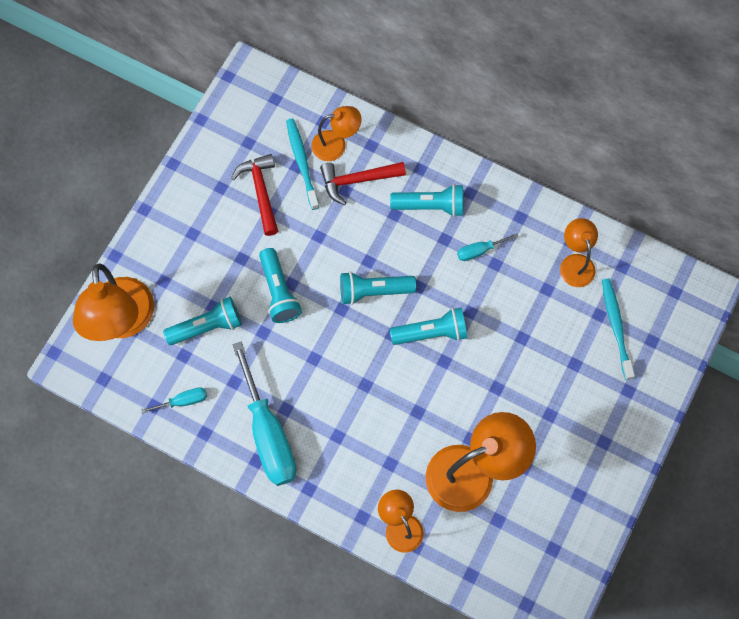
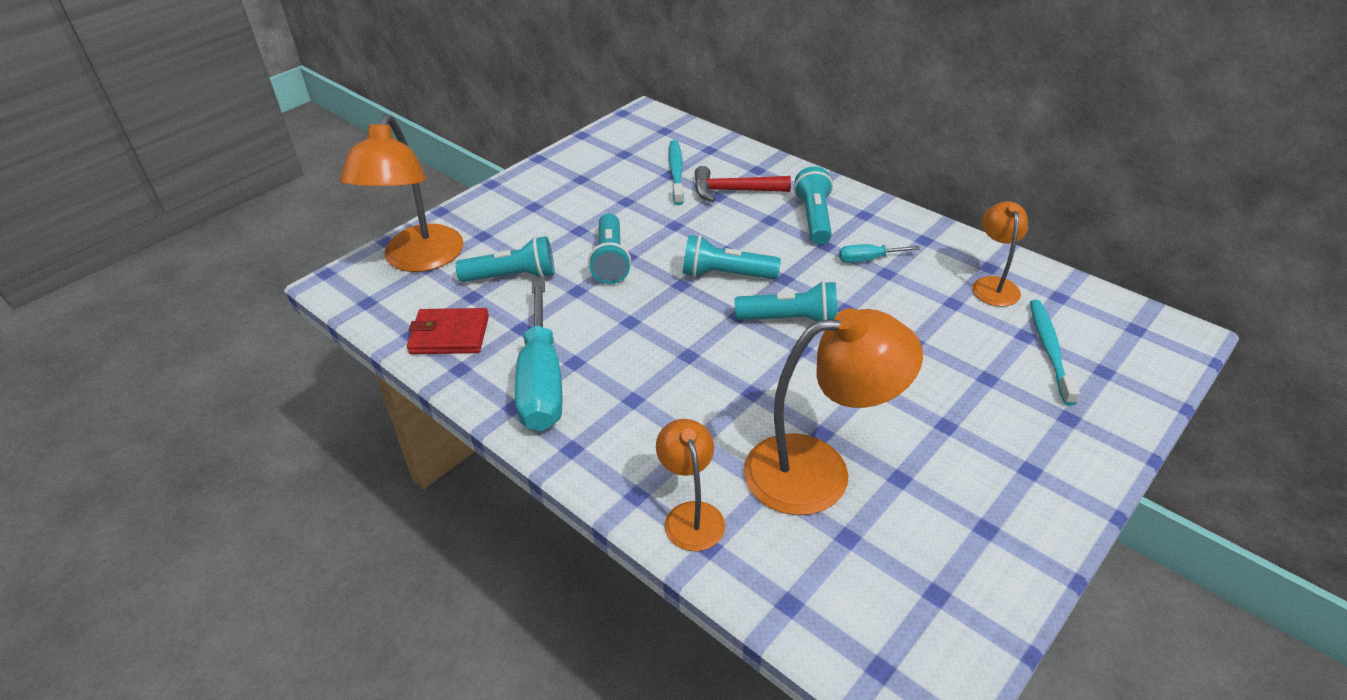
camera: 15 degrees right, 30 degrees down
(183, 401) = (449, 335): turquoise screwdriver -> red wallet
(261, 191) = (622, 186): red hammer -> none
(336, 144) = (718, 165): orange lamp -> none
(430, 206) = (814, 218): turquoise flashlight -> turquoise flashlight turned 105 degrees counterclockwise

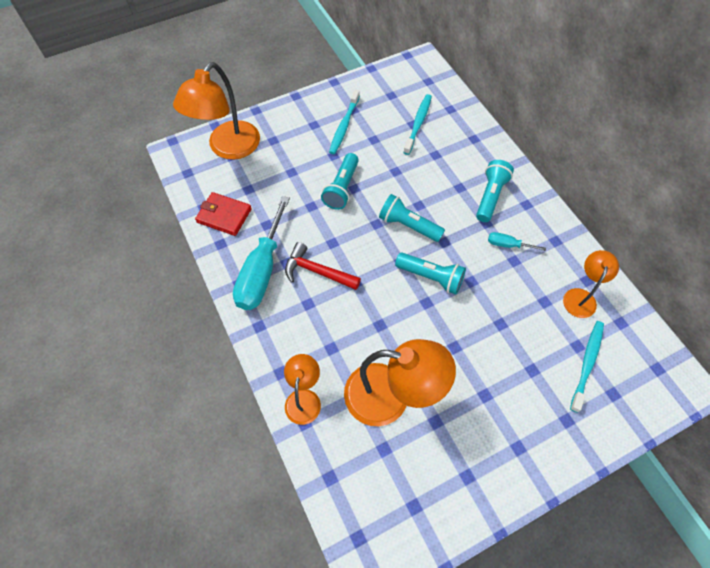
camera: 20 degrees right, 20 degrees up
(513, 276) = (278, 181): turquoise flashlight -> none
(577, 198) = (344, 126): none -> turquoise toothbrush
(733, 191) = (448, 153): red hammer -> red hammer (317, 271)

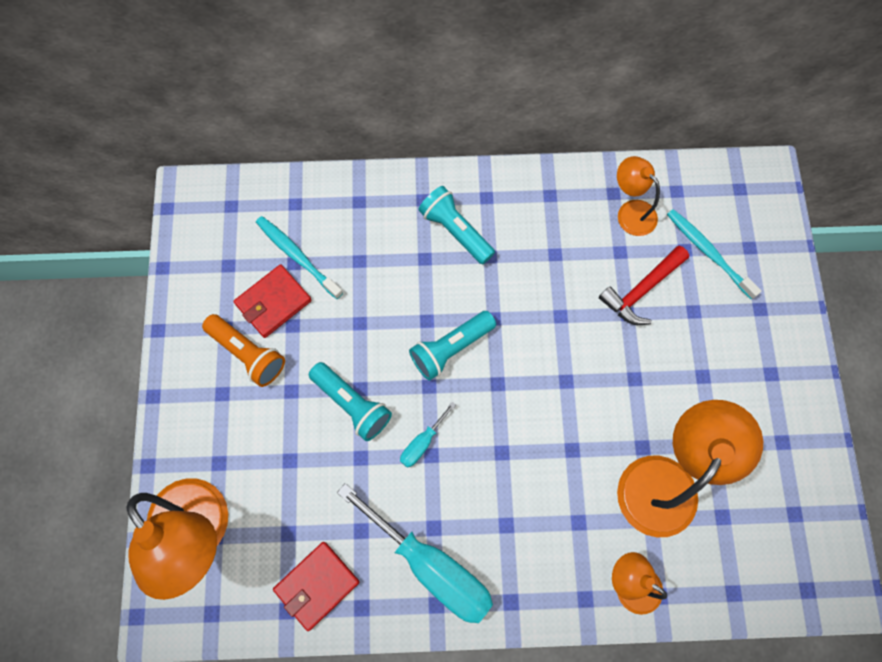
camera: 65 degrees left, 10 degrees up
(317, 271) = (465, 494): red hammer -> red hammer (641, 290)
(344, 126) = (248, 354): turquoise toothbrush -> orange flashlight
(382, 124) = (273, 302): none -> red wallet
(431, 277) = (535, 359): turquoise flashlight -> none
(507, 245) = (531, 249): turquoise screwdriver -> turquoise screwdriver (422, 443)

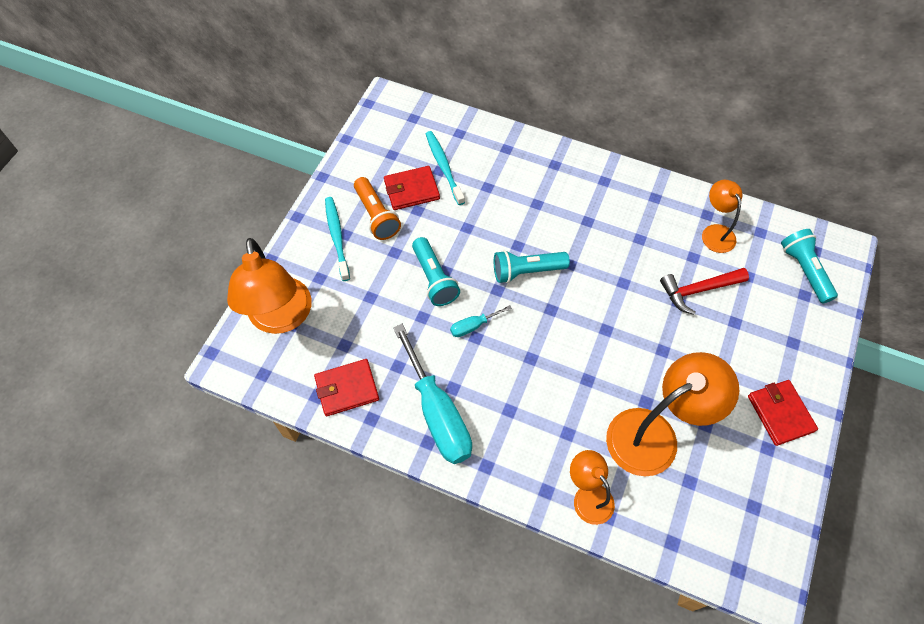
camera: 25 degrees right, 10 degrees down
(455, 231) = (569, 194): turquoise flashlight -> turquoise flashlight (804, 270)
(708, 252) = (767, 285): turquoise toothbrush -> turquoise toothbrush (337, 237)
(779, 397) = (780, 413): none -> red wallet

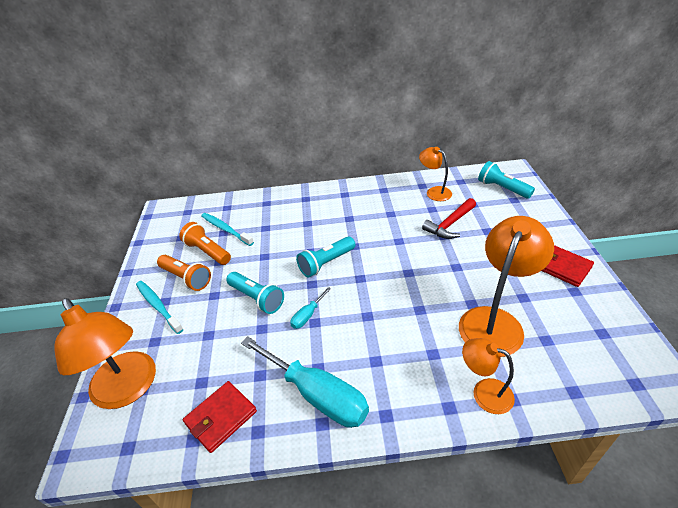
camera: 25 degrees left, 20 degrees down
(411, 190) = (207, 251): red wallet -> orange flashlight

